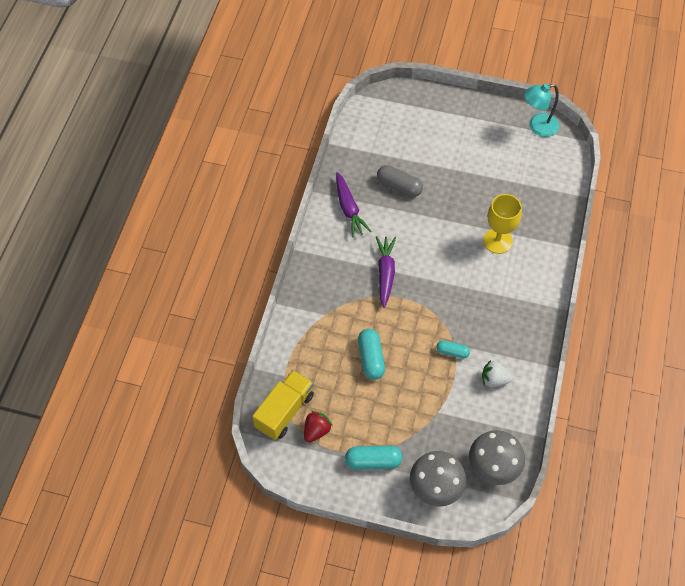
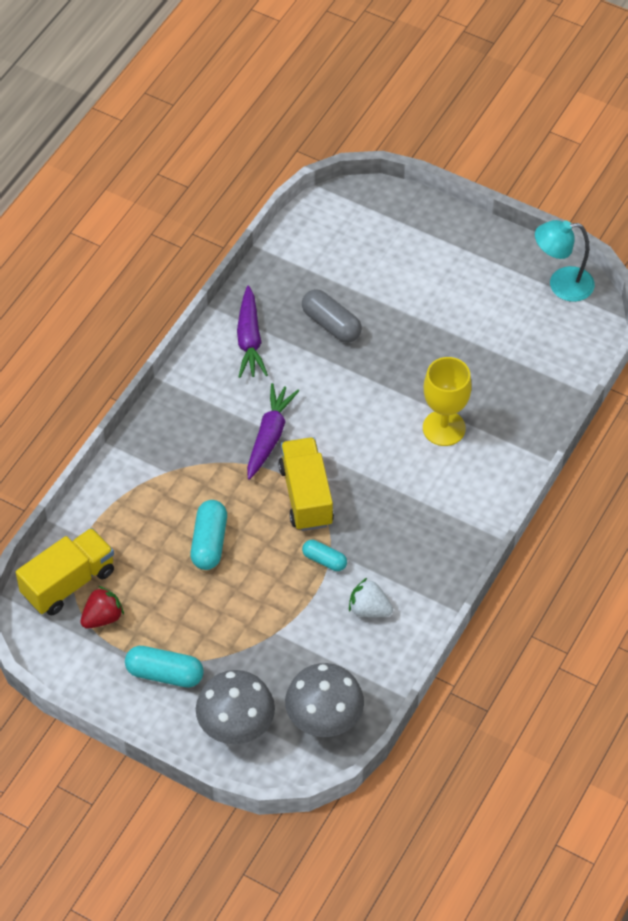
camera: 15 degrees right, 5 degrees down
(424, 309) = (306, 495): none -> yellow truck

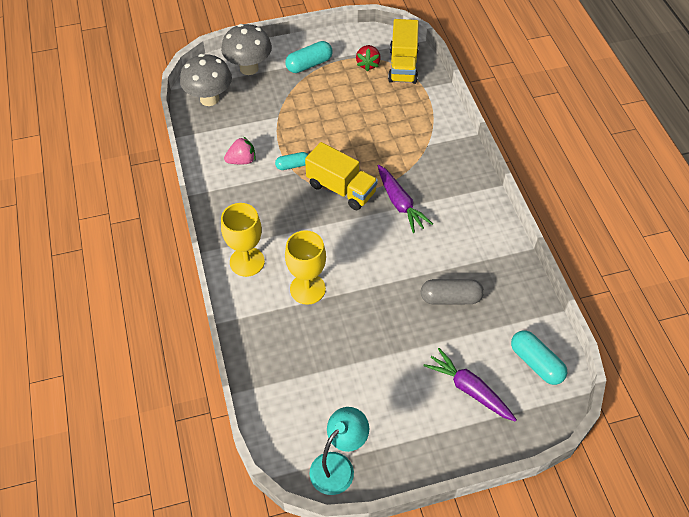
camera: 135 degrees right, 0 degrees up
(209, 542) = (361, 129): turquoise capsule -> turquoise capsule (536, 363)
(249, 340) = (482, 248): purple carrot -> purple carrot (469, 389)
(369, 609) = (242, 160): white strawberry -> pink strawberry
(472, 496) = (247, 262): none -> yellow goblet

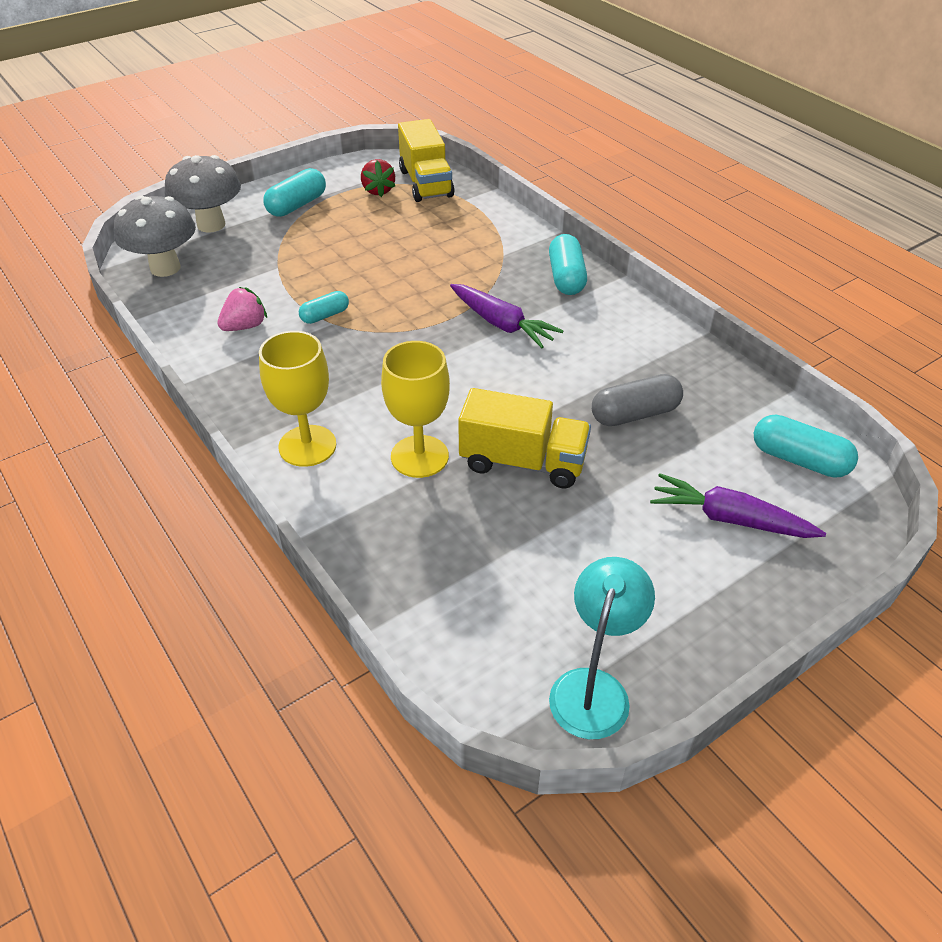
camera: 20 degrees left, 10 degrees down
(341, 189) = (409, 326): yellow truck -> yellow truck (523, 462)
(460, 176) = (566, 277): none -> turquoise capsule

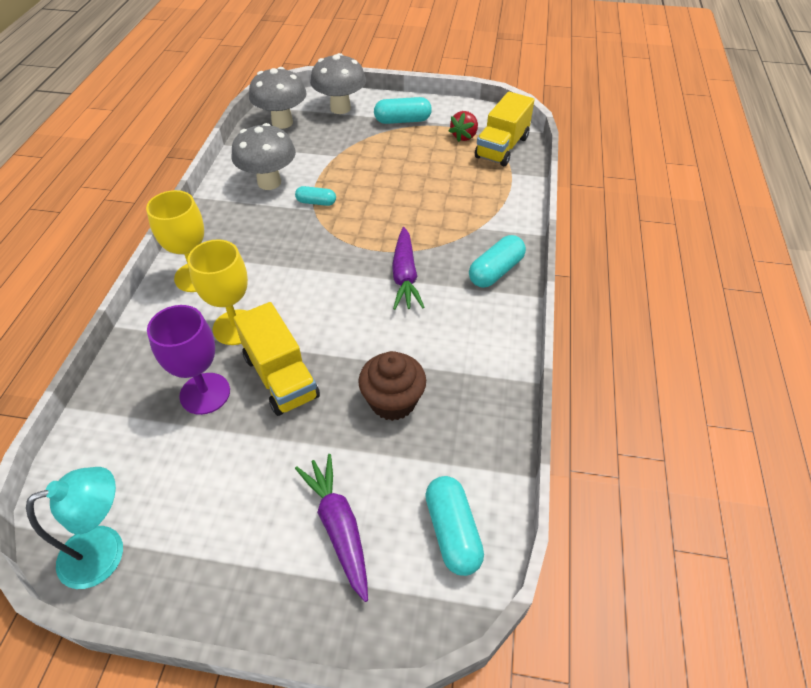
camera: 45 degrees right, 5 degrees up
(245, 326) = (269, 182): pink strawberry -> grey mushroom
(479, 521) = (205, 393): none -> purple goblet
(635, 414) = (393, 401): grey capsule -> brown cupcake

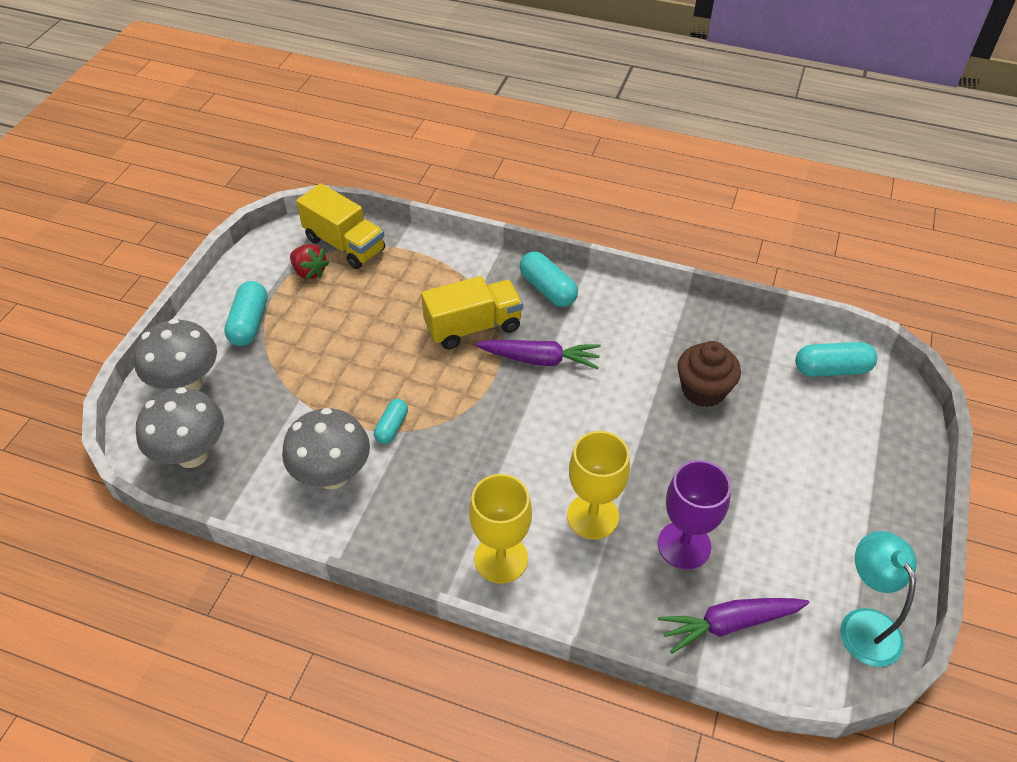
camera: 80 degrees left, 0 degrees up
(281, 377) = (667, 476): yellow truck -> yellow truck (473, 327)
(338, 527) = (831, 442): purple carrot -> purple carrot (729, 624)

